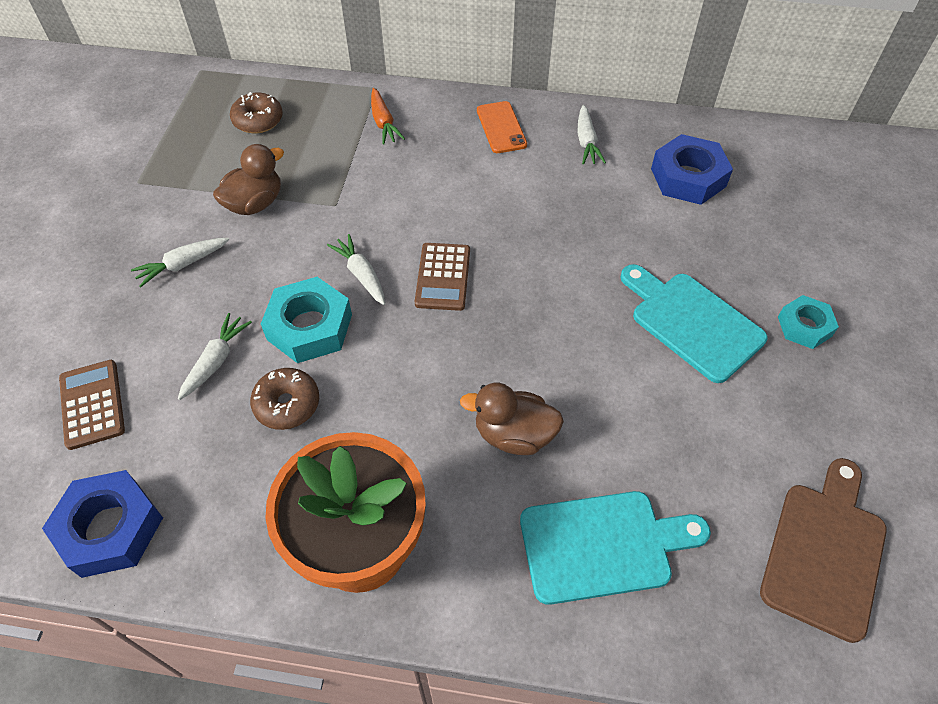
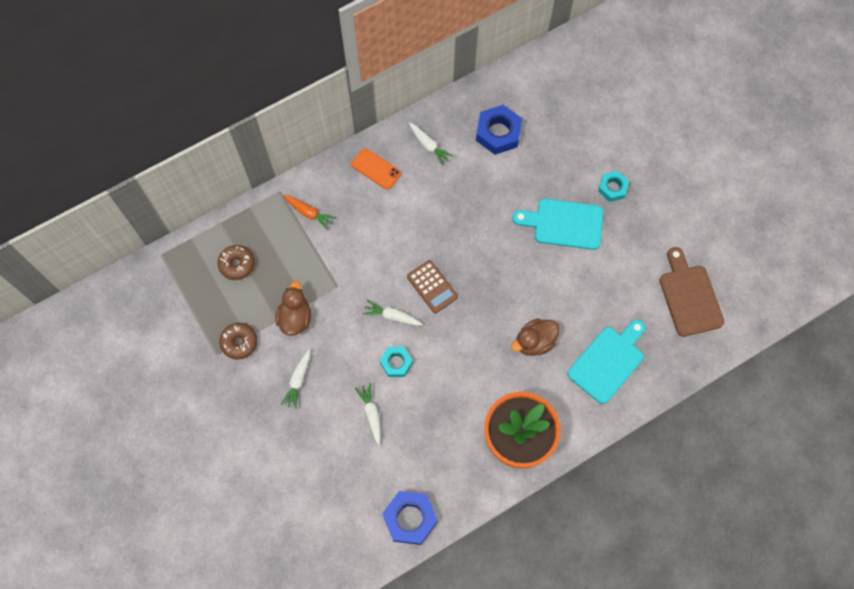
camera: 40 degrees left, 15 degrees up
(92, 404) = (338, 479): brown calculator -> none
(287, 404) = (425, 407): brown donut -> brown donut (239, 342)
(309, 327) = (396, 363): turquoise nut -> turquoise nut, size x0.62

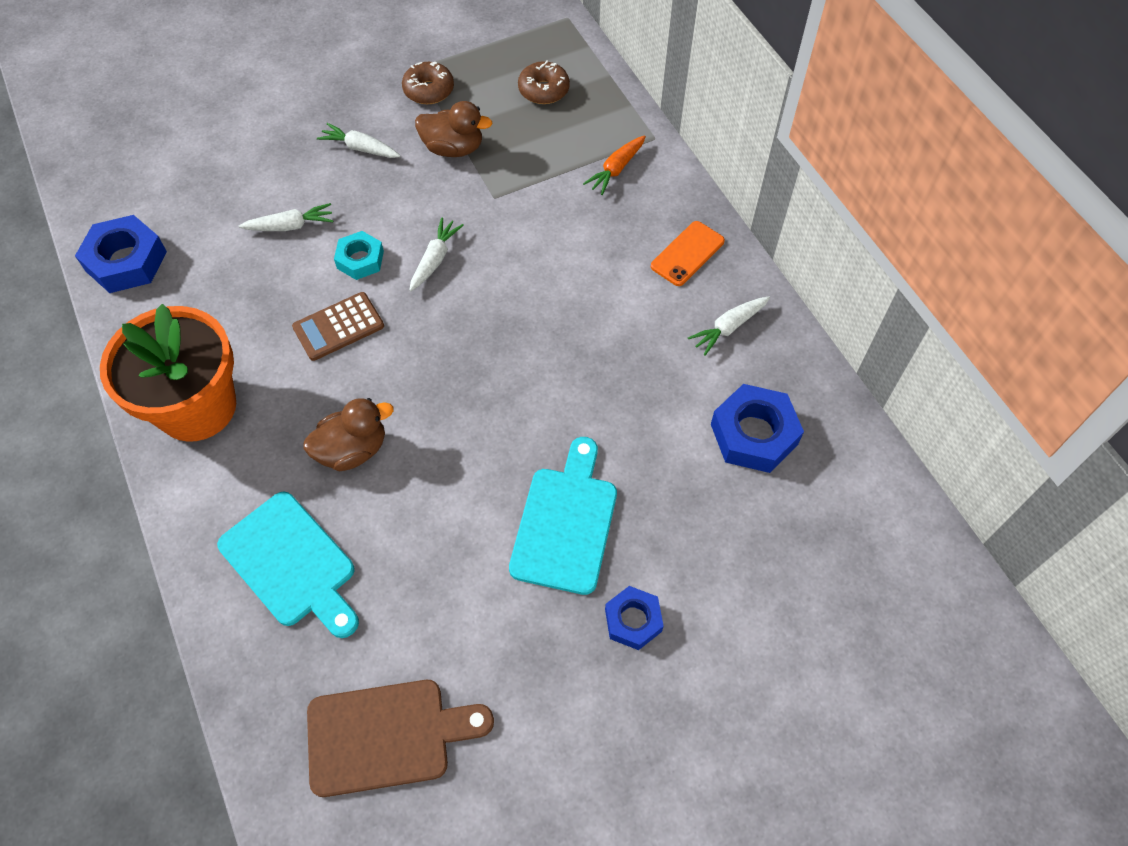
camera: 95 degrees right, 10 degrees down
(432, 287) = (475, 313): brown calculator -> brown calculator (338, 327)
(534, 342) = (353, 450): brown duck -> brown duck turned 90 degrees clockwise
(612, 188) = (633, 620): turquoise nut -> blue nut

